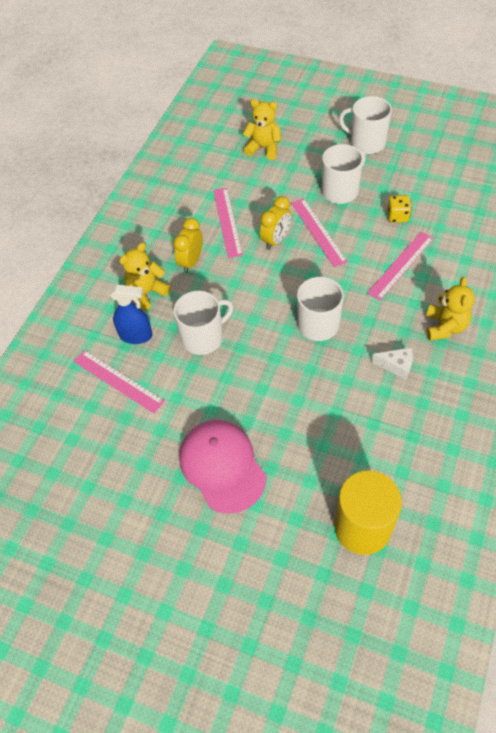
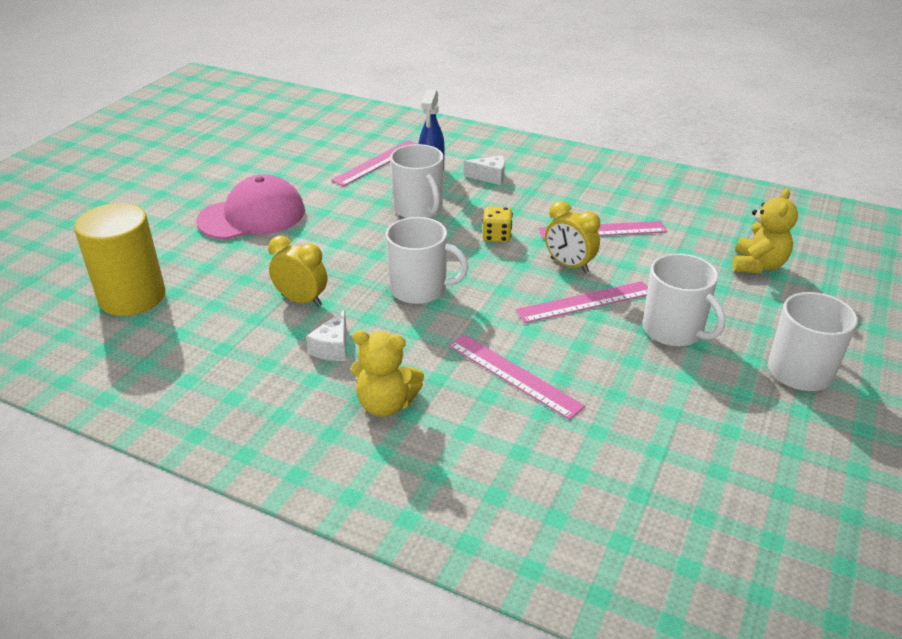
camera: 90 degrees right, 20 degrees down
(146, 293) = (490, 177): yellow teddy bear -> white cheese
(191, 262) = (534, 204): yellow clock -> yellow clock (301, 300)
(397, 216) = (620, 385): yellow dice -> yellow dice (496, 236)

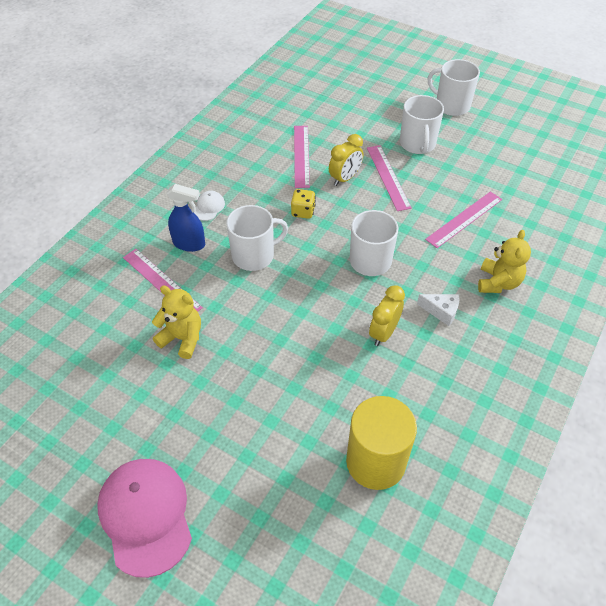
camera: 85 degrees left, 15 degrees up
(252, 216) = (245, 378): pink cap -> pink cap (146, 515)
(490, 177) = (208, 207): white cheese -> white cap
(674, 330) = (417, 144): white mug -> white mug turned 120 degrees clockwise
(757, 265) = (350, 96): yellow teddy bear -> yellow teddy bear (182, 338)

